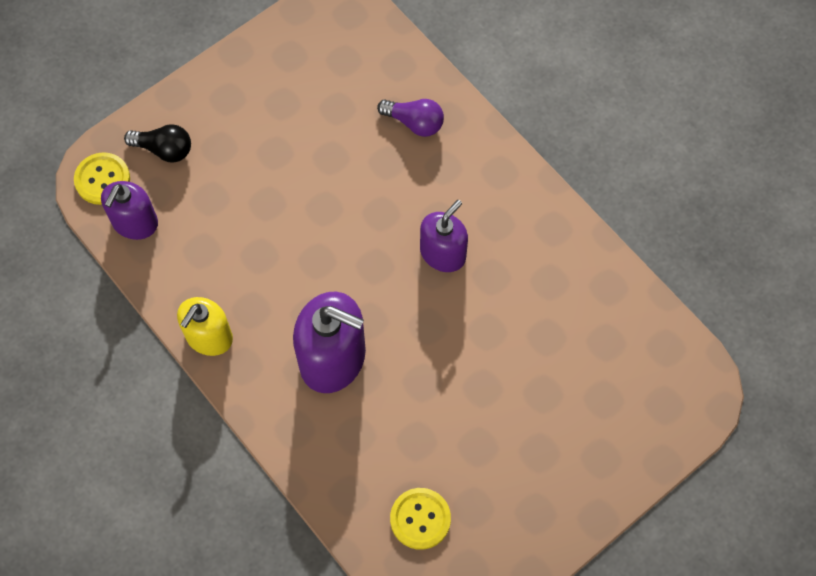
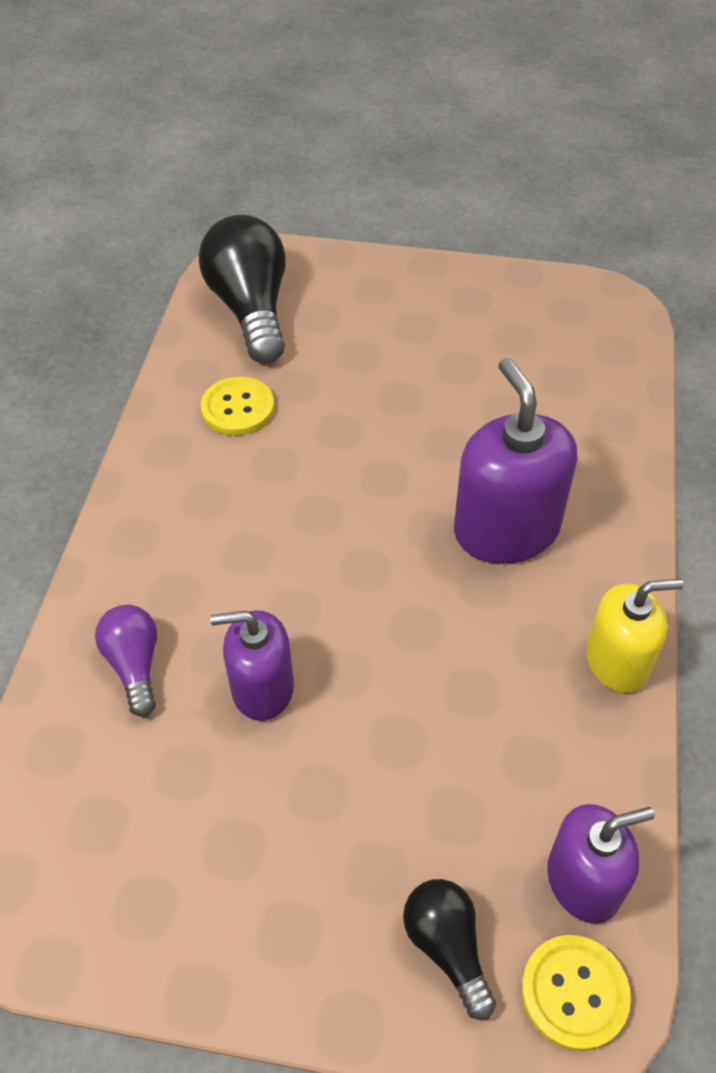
camera: 130 degrees left, 15 degrees down
(420, 519) = (569, 363): yellow button -> yellow button (238, 408)
(443, 253) = (288, 519): purple soap dispenser -> purple soap dispenser (262, 688)
(645, 362) = (251, 309): none -> black light bulb

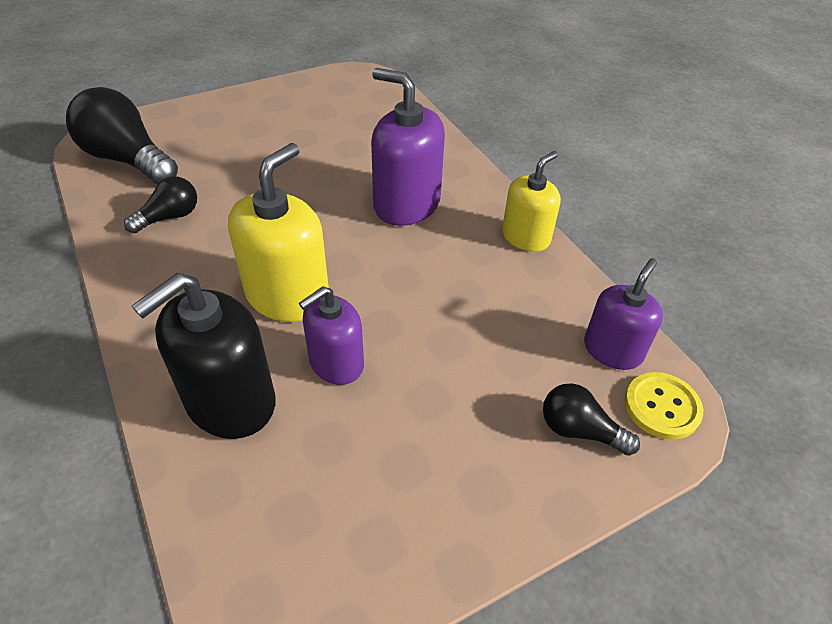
camera: 40 degrees left, 5 degrees down
(135, 665) = (230, 401): purple light bulb -> black soap dispenser
(238, 408) = (169, 217): yellow button -> black light bulb
(278, 576) = (287, 295): none -> yellow soap dispenser

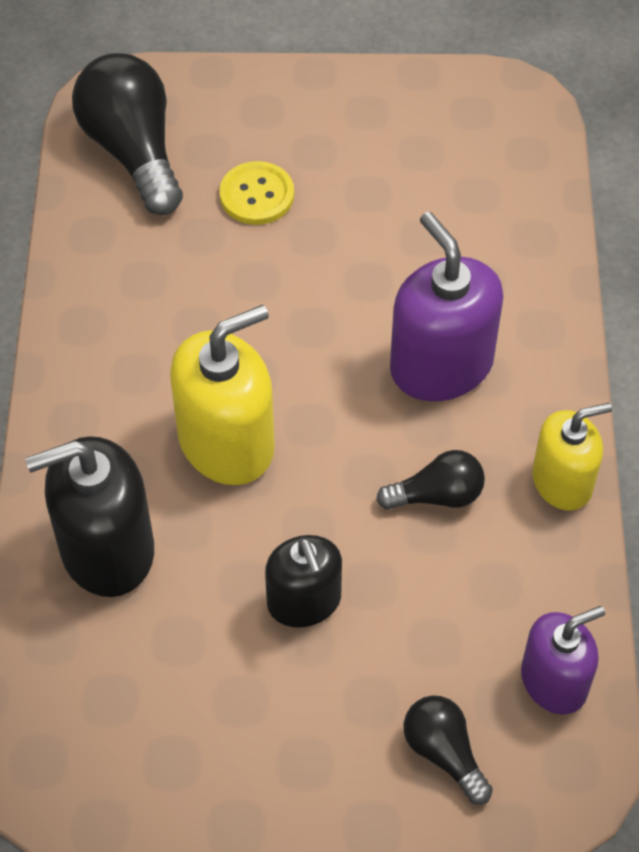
camera: 30 degrees right, 10 degrees up
(169, 217) = (145, 269): black light bulb -> black light bulb (437, 495)
(336, 363) = (234, 553): purple soap dispenser -> none
(408, 373) = (304, 601): none -> black soap dispenser
(662, 407) = (556, 772): yellow button -> yellow button (257, 195)

